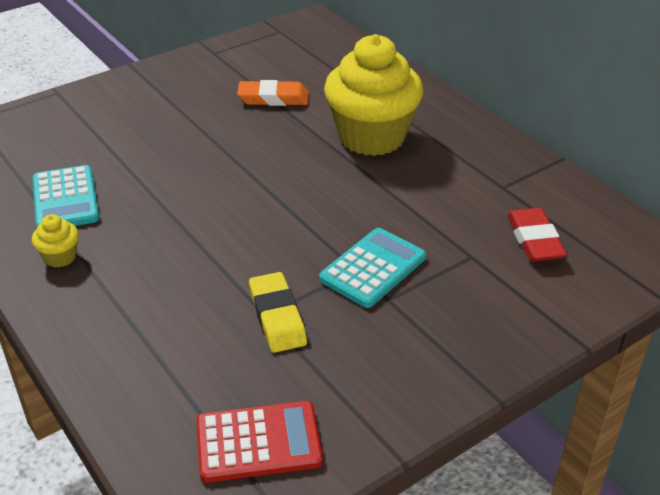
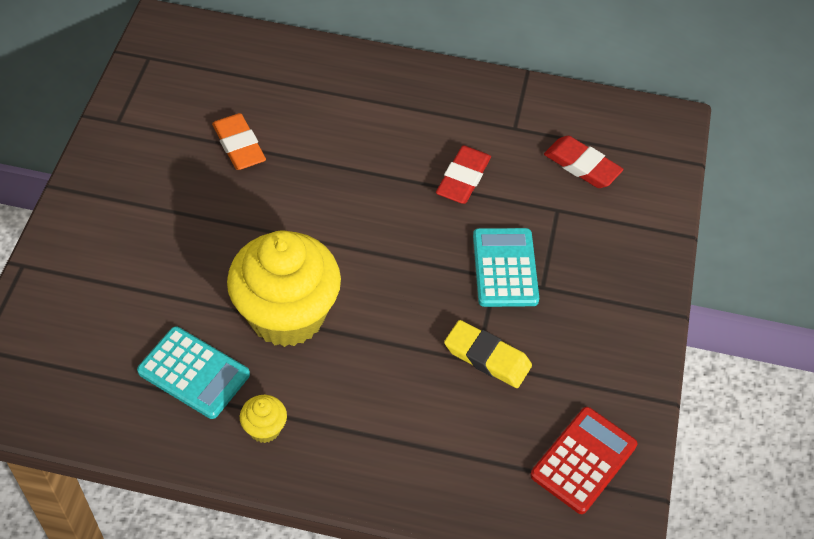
camera: 45 degrees left, 15 degrees up
(273, 98) = (239, 145): orange eraser -> orange eraser turned 75 degrees counterclockwise
(371, 137) = (368, 138): yellow cupcake -> yellow cupcake (287, 315)
(415, 195) = (463, 178): none -> red eraser

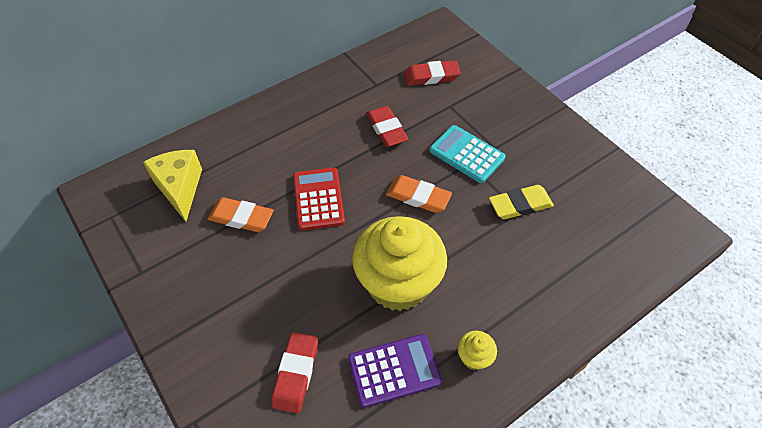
camera: 45 degrees left, 0 degrees up
(125, 302) = (296, 373): none -> red eraser
(194, 373) = (394, 370): turquoise calculator -> purple calculator
(224, 78) = (180, 188): none -> yellow cheese
(405, 263) = (418, 197): none -> orange eraser
(583, 460) = (625, 210): red calculator -> red calculator (318, 199)

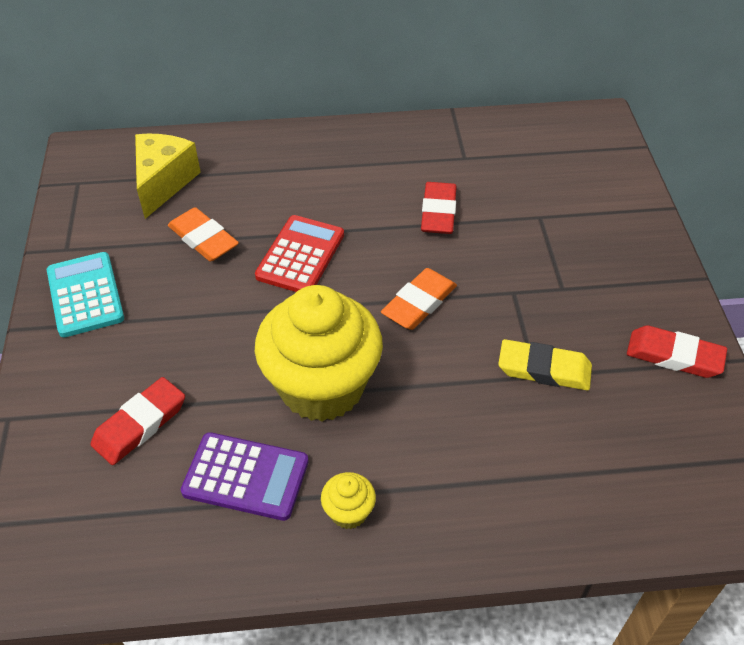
camera: 30 degrees right, 5 degrees down
(418, 197) = (419, 303): orange eraser -> orange eraser turned 75 degrees clockwise
(431, 76) = (542, 173): red eraser -> red eraser (674, 356)
(466, 154) = (518, 281): turquoise calculator -> turquoise calculator (85, 295)

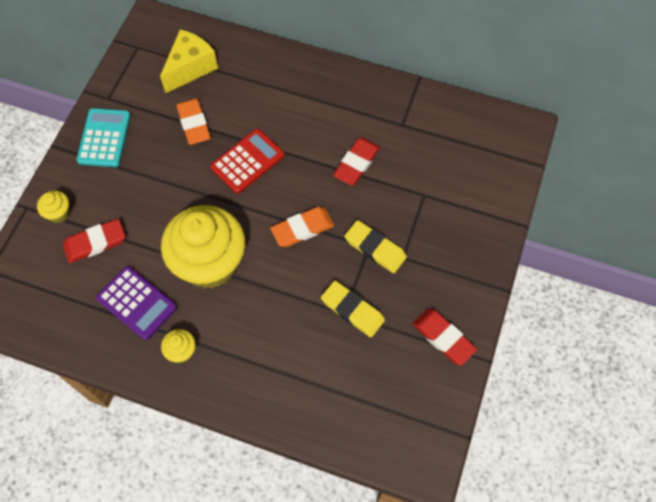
camera: 25 degrees right, 15 degrees up
(63, 407) = (59, 213): none -> yellow cupcake
(523, 291) = (375, 248): none -> yellow eraser

